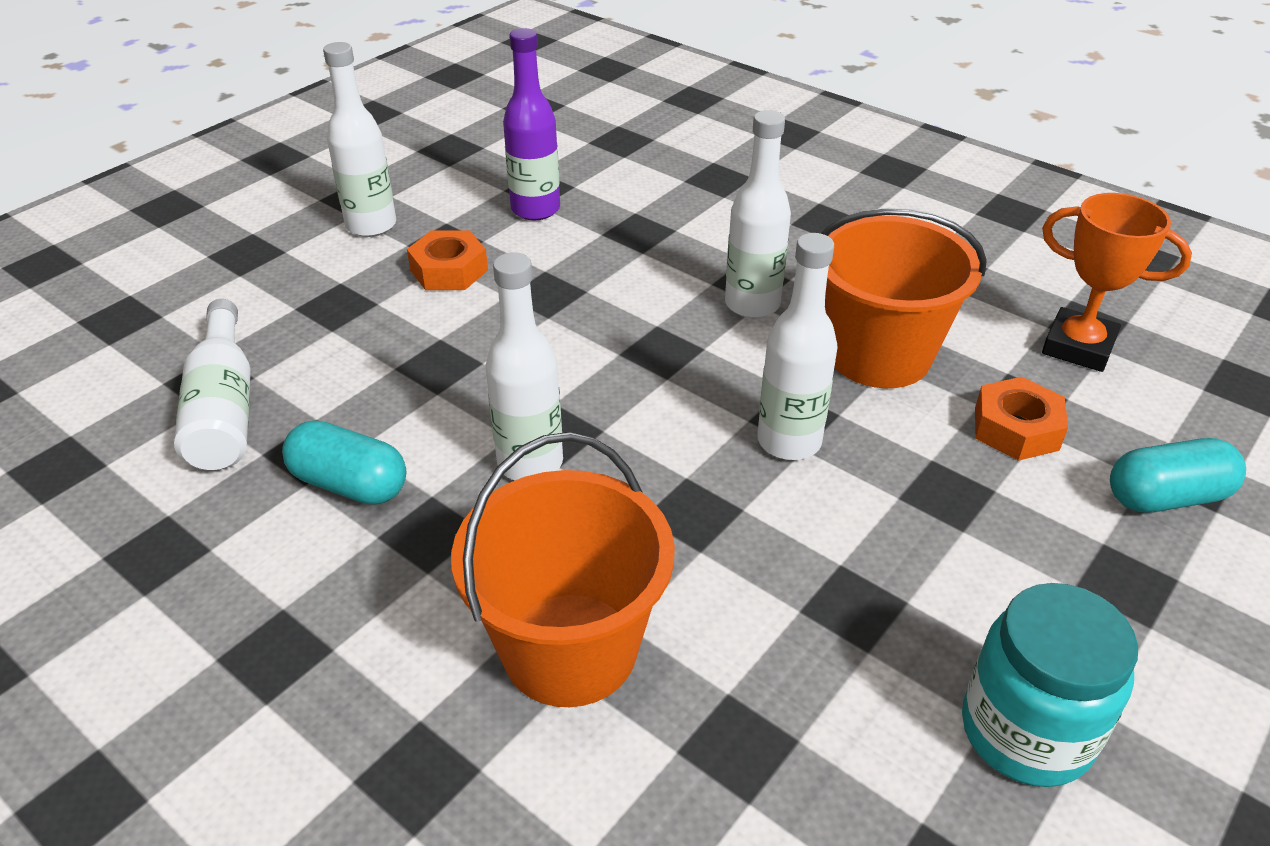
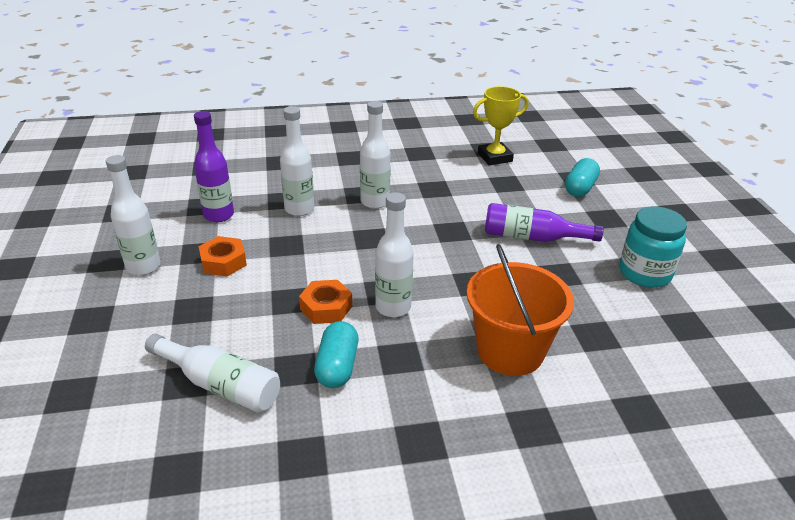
camera: 50 degrees left, 5 degrees down
(350, 484) = (337, 366): turquoise capsule -> turquoise capsule turned 60 degrees counterclockwise
(789, 441) = (464, 240): white bottle -> white bottle (299, 209)
(879, 355) = (444, 194): orange bucket -> none
(912, 516) = (532, 237): none -> purple bottle
(1016, 429) = (517, 193): orange nut -> orange nut (326, 307)
(1078, 347) = (494, 157): orange trophy -> yellow trophy

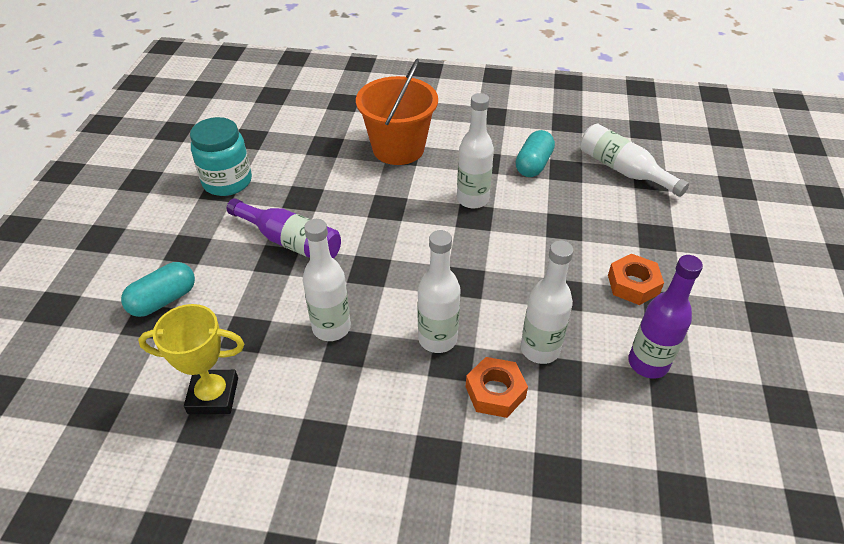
camera: 160 degrees left, 10 degrees up
(143, 267) = (722, 298): white bottle -> white bottle (331, 328)
(326, 307) = (532, 211): orange nut -> orange nut (495, 392)

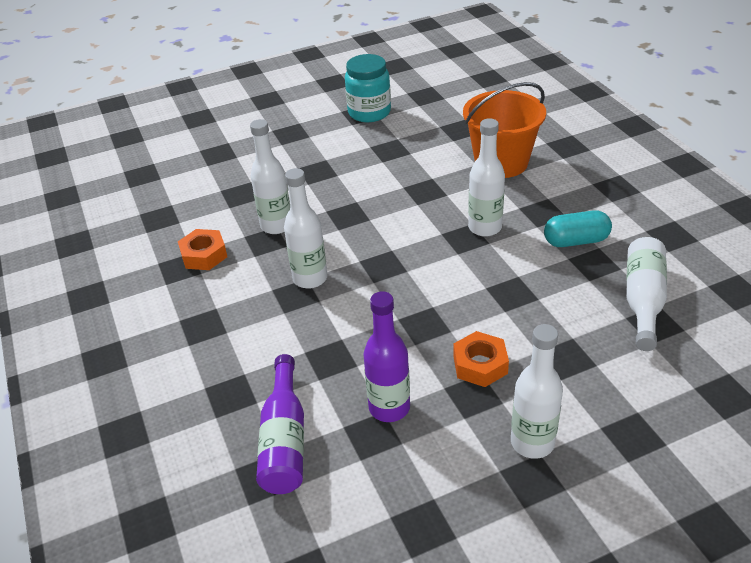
camera: 60 degrees right, 5 degrees down
(163, 300) = (239, 150): turquoise capsule -> none
(213, 395) = (181, 209): yellow trophy -> none
(290, 241) = (339, 168): purple bottle -> purple bottle (284, 440)
(495, 392) = (283, 330): orange nut -> orange nut (204, 255)
(540, 349) = (347, 336): white bottle -> white bottle (532, 442)

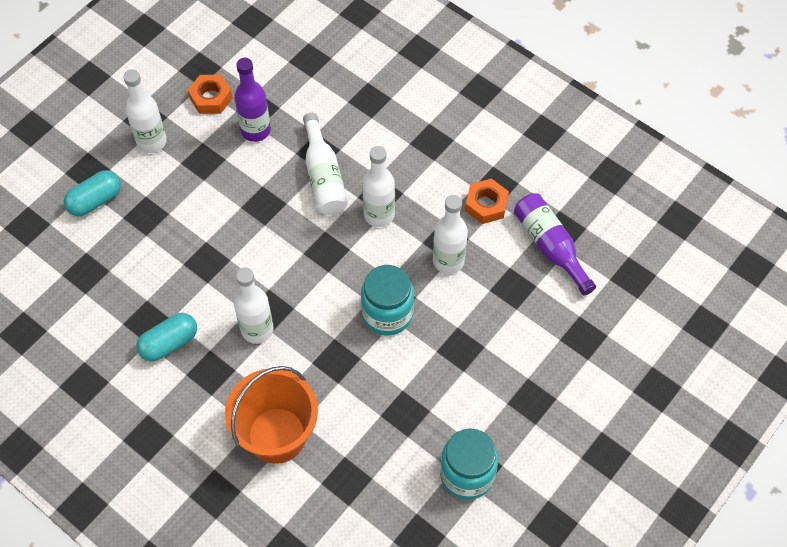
camera: 150 degrees right, 20 degrees up
(284, 440) = (312, 85): purple bottle -> purple bottle (550, 246)
(359, 206) = (387, 314): none -> turquoise jar
(480, 365) = (207, 186): orange nut -> orange nut (211, 98)
(628, 395) = (95, 200): none -> turquoise capsule
(643, 300) = (98, 293): white bottle -> white bottle (323, 176)

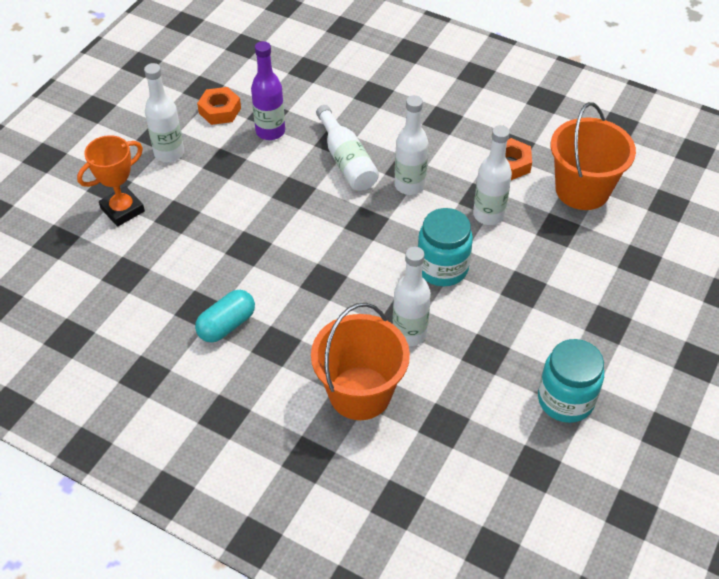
camera: 10 degrees left, 10 degrees down
(95, 200) = (122, 210): turquoise capsule -> orange trophy
(257, 330) = (315, 300): white bottle -> white bottle (409, 333)
(550, 246) = (582, 190): purple bottle -> orange bucket

